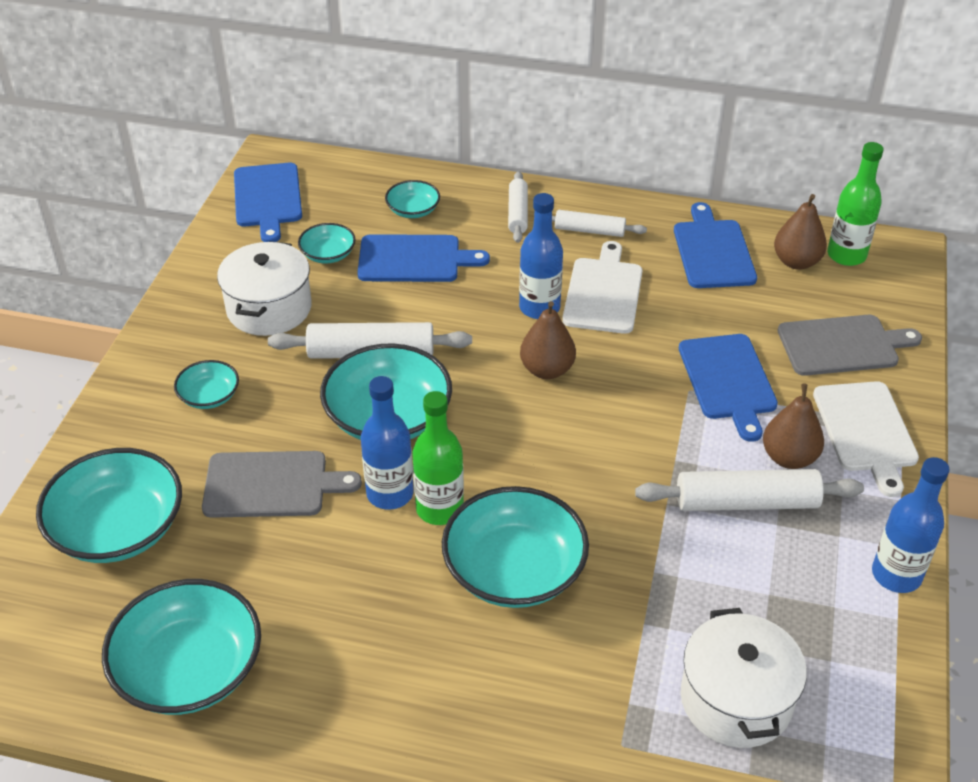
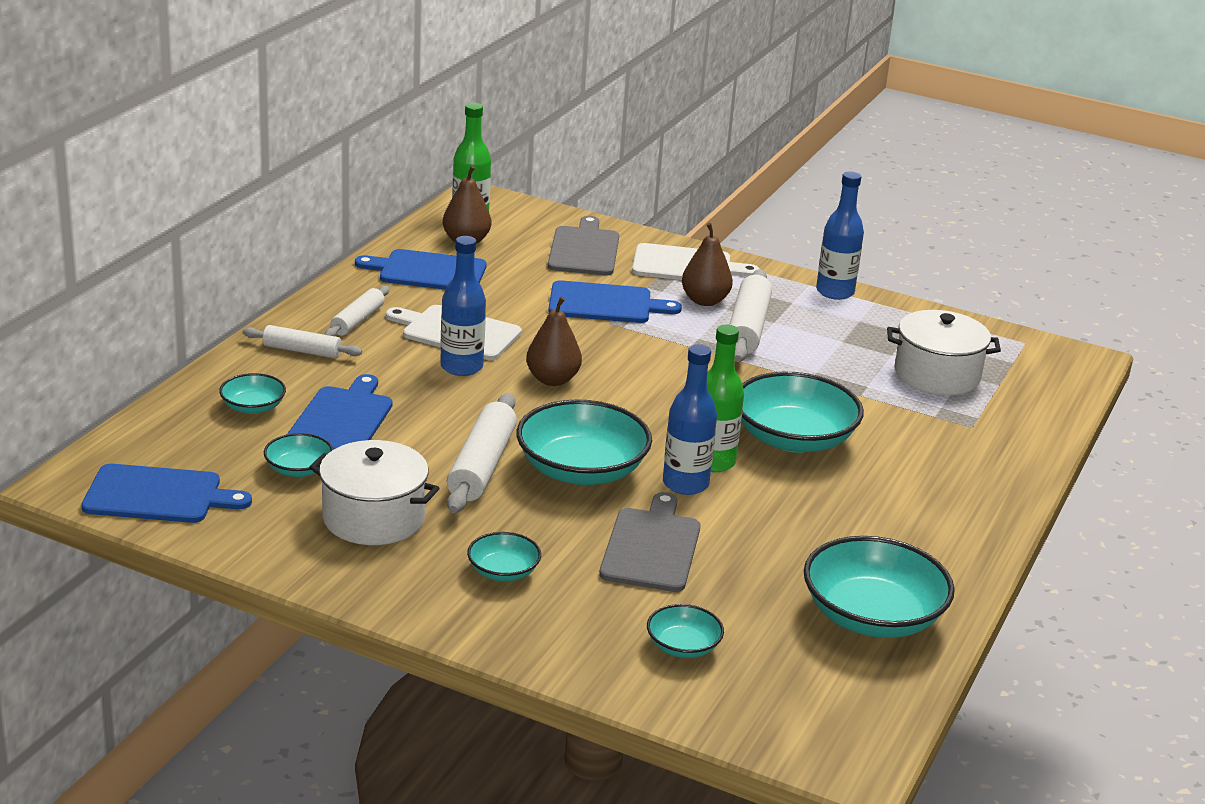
camera: 80 degrees left, 15 degrees down
(118, 528) = (683, 646): turquoise bowl -> turquoise bowl, size x0.50

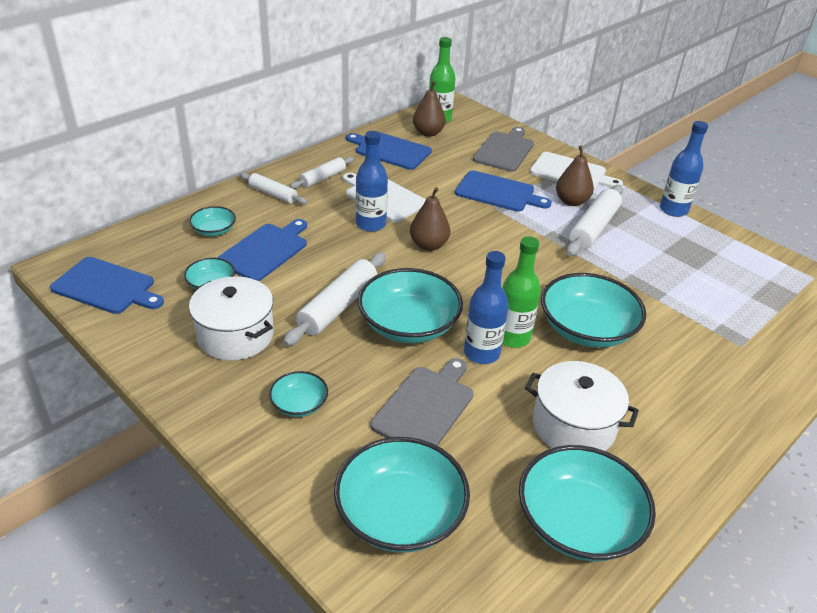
camera: 20 degrees right, 10 degrees up
(683, 646) = (400, 514): turquoise bowl -> turquoise bowl, size x2.00
(937, 375) = (728, 293): white pot -> white pot (573, 426)

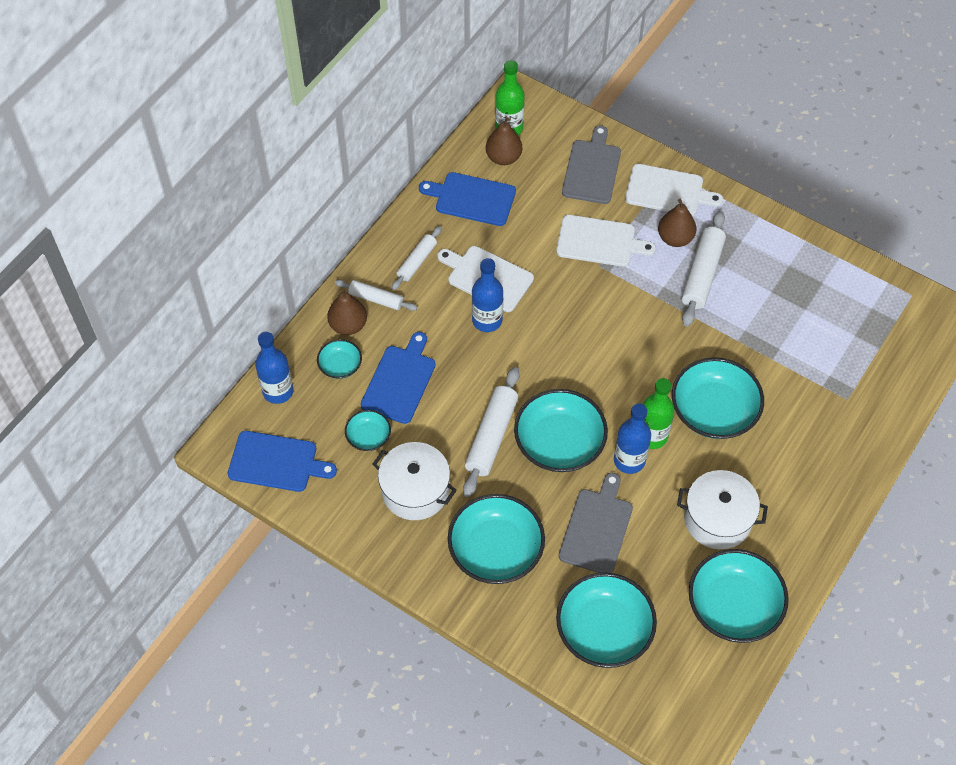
camera: 10 degrees left, 20 degrees up
(299, 404) = (496, 550): turquoise bowl -> turquoise bowl, size x2.00
(428, 245) = (550, 337): brown pear -> brown pear (348, 325)
(498, 192) = (599, 242): blue cutting board -> white cutting board
(673, 210) = (777, 227): blue bottle -> blue bottle (278, 391)

